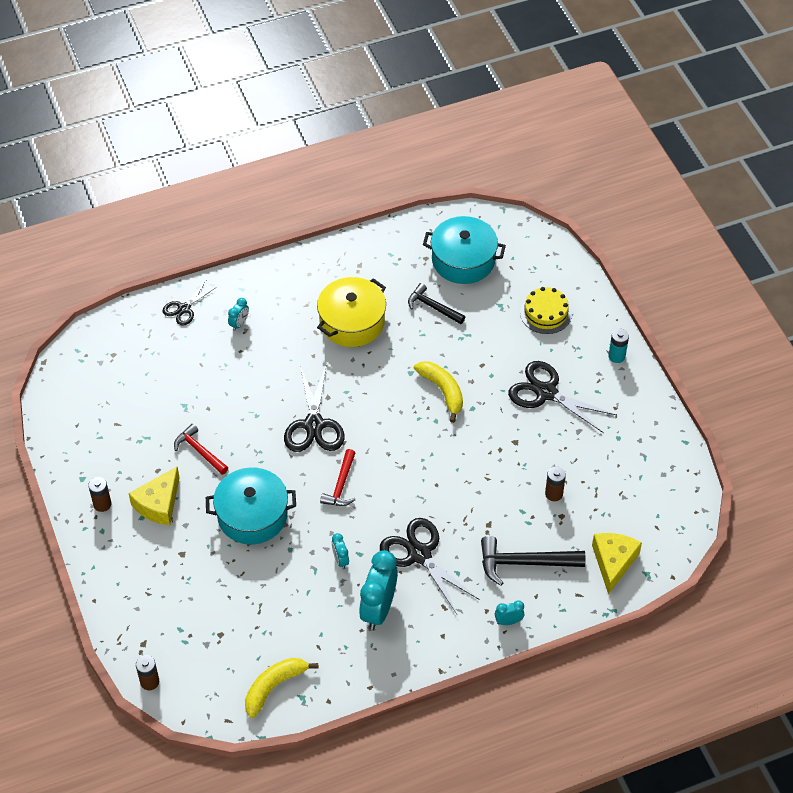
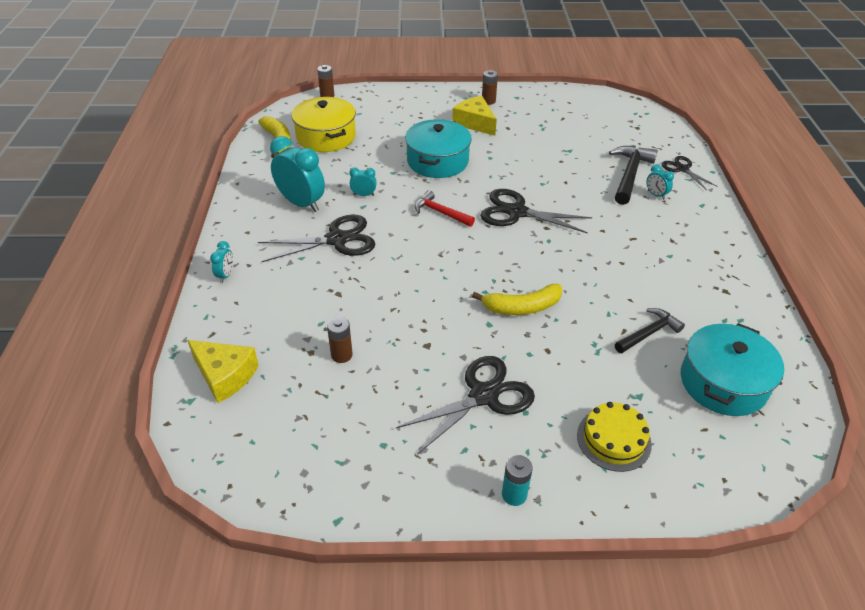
camera: 110 degrees right, 10 degrees down
(199, 451) = (517, 149): red hammer -> none
(352, 322) = (640, 265): yellow pot -> yellow pot (326, 137)
(524, 563) = (277, 305): black hammer -> black hammer (629, 175)

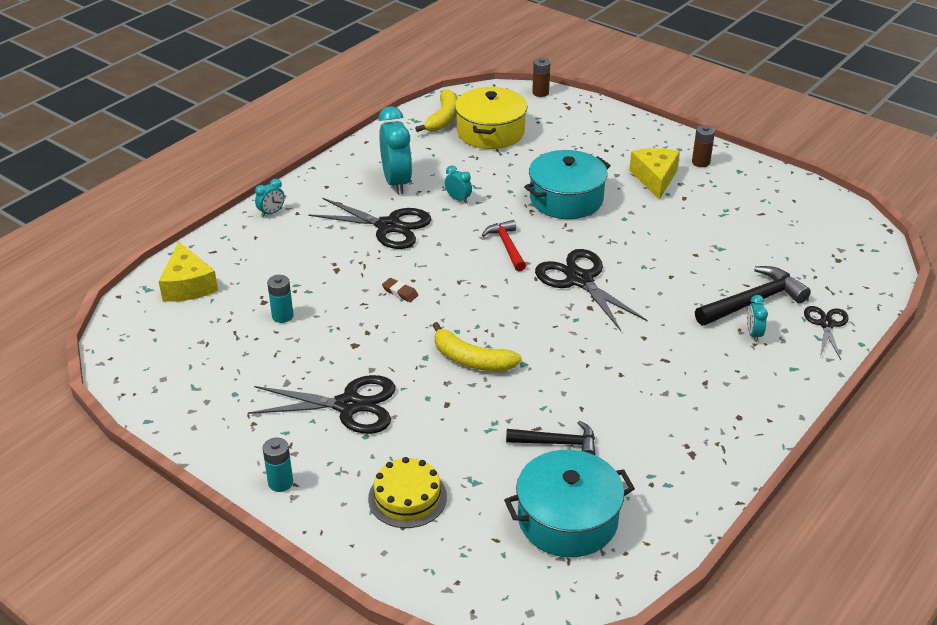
camera: 40 degrees right, 5 degrees down
(341, 355) = (282, 316): brown battery -> turquoise battery
(409, 285) = (400, 292): none -> brown eraser

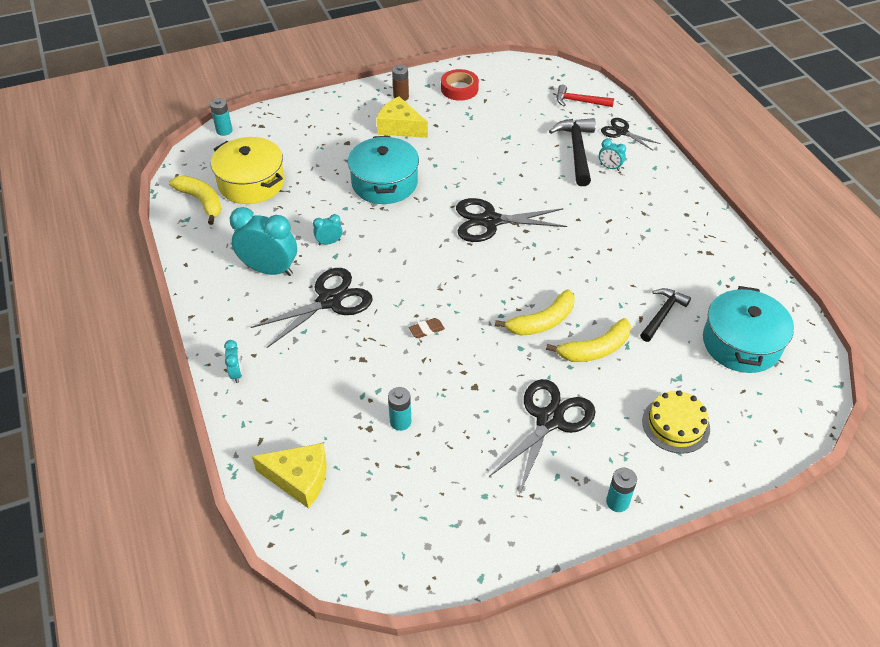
camera: 60 degrees left, 10 degrees up
(464, 408) = (595, 349): none -> yellow banana
(507, 246) = (417, 241): red hammer -> red hammer (579, 101)
(540, 93) = (224, 130): brown battery -> turquoise battery
(758, 191) = (459, 89): none -> red tape

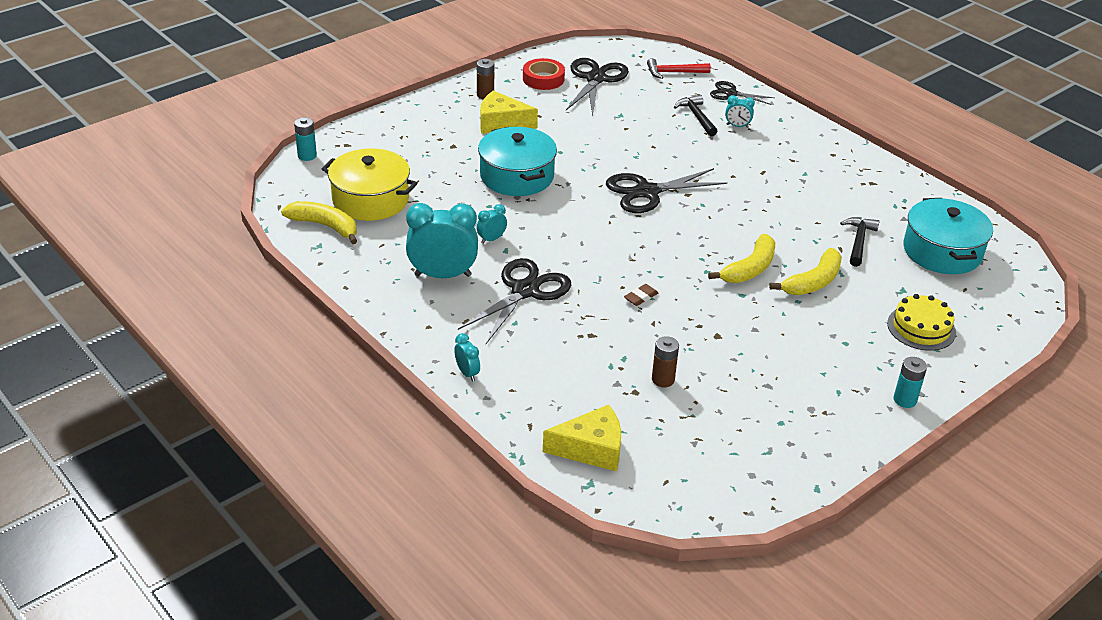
camera: 20 degrees left, 10 degrees down
(400, 422) = (663, 380): turquoise battery -> brown battery
(549, 420) = (805, 348): black scissors -> black scissors (595, 79)
(576, 151) = (696, 117): black hammer -> black hammer, size x0.65

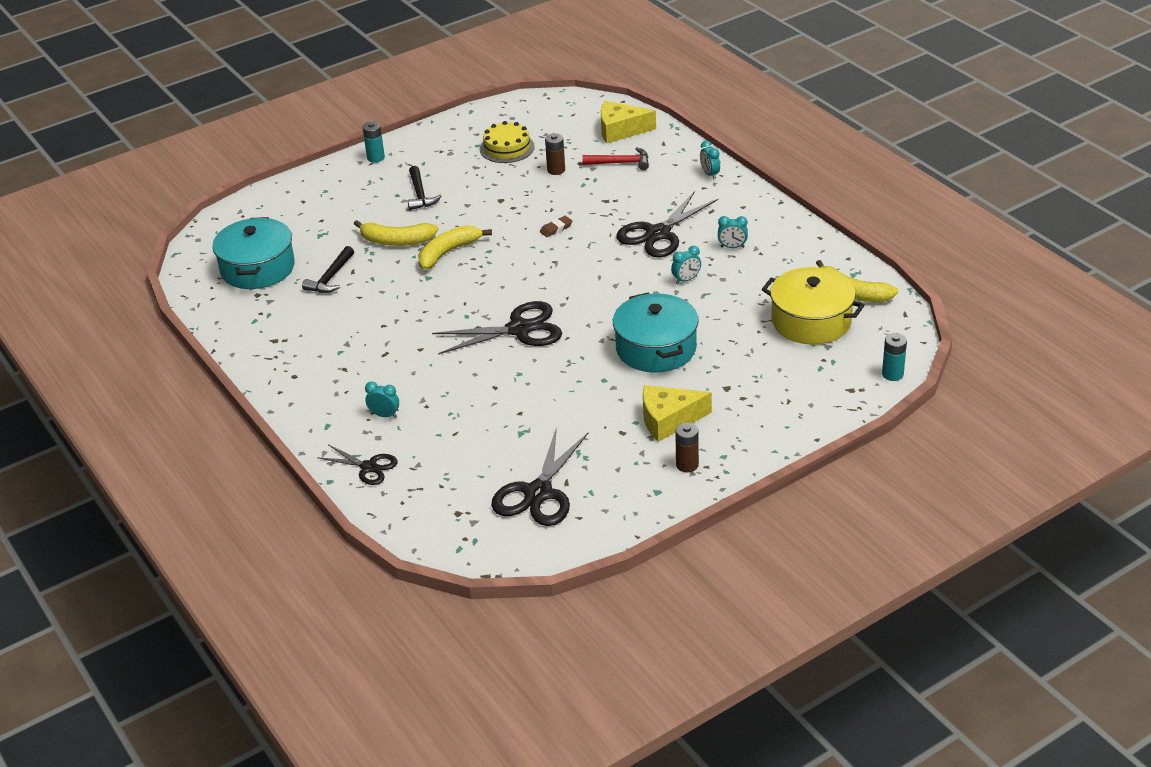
camera: 170 degrees left, 0 degrees up
(443, 275) = (732, 247): turquoise clock -> turquoise clock, size x0.46
(501, 123) = (668, 420): yellow cheese -> yellow cheese turned 150 degrees clockwise
(543, 79) = (608, 493): red tape -> none
(674, 73) = (429, 505): red hammer -> red hammer (620, 163)
(696, 117) = (428, 429): black hammer -> black hammer (420, 194)
(813, 282) = (396, 241): yellow banana -> yellow banana turned 135 degrees counterclockwise
(921, 328) = (326, 205): yellow cake -> yellow cake (507, 148)

